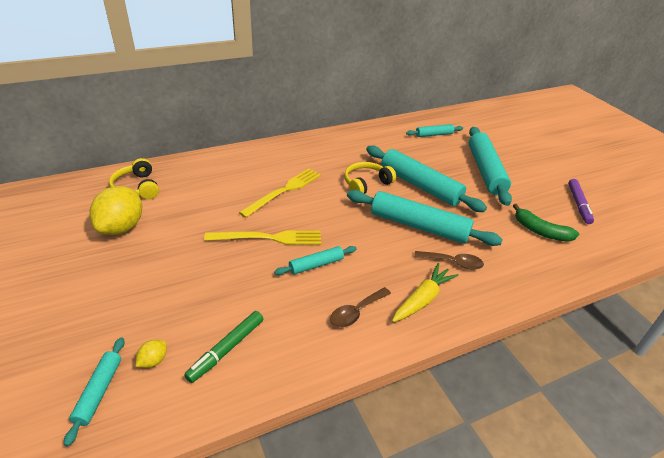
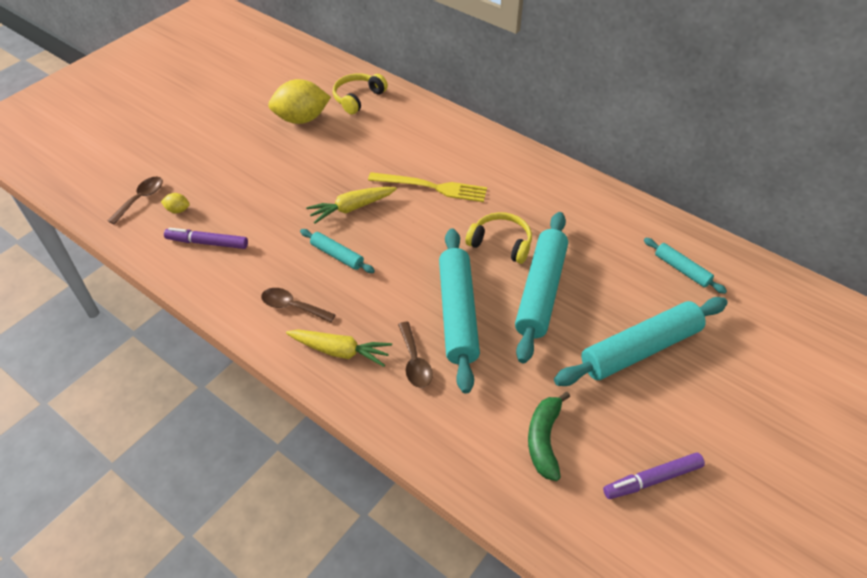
camera: 65 degrees right, 10 degrees up
(99, 391) = (141, 199): turquoise rolling pin -> brown spoon
(227, 349) = (207, 243): green marker -> purple marker
(268, 238) = (351, 208): yellow fork -> yellow carrot

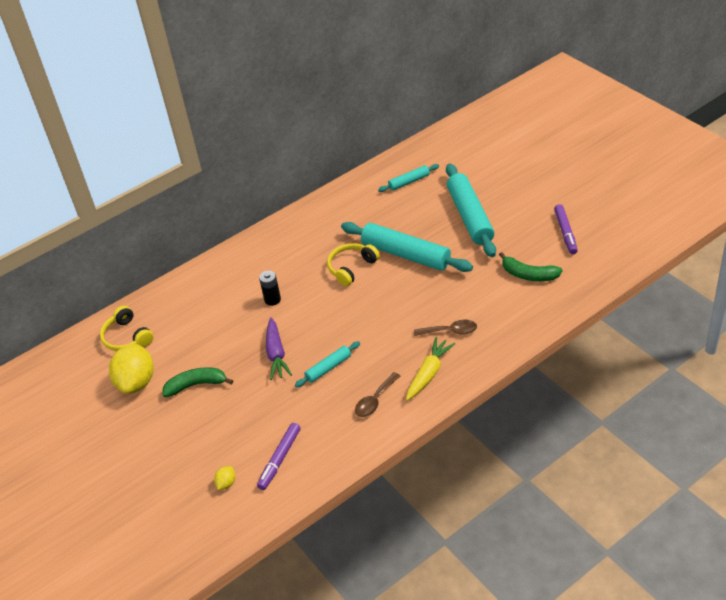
camera: 70 degrees left, 5 degrees down
(141, 199) = (197, 515): brown spoon -> none
(302, 159) = (196, 385): none -> green banana
(351, 208) = (276, 354): yellow carrot -> purple carrot
(432, 187) = (272, 300): yellow fork -> black battery
(458, 313) = (413, 302): turquoise rolling pin -> none

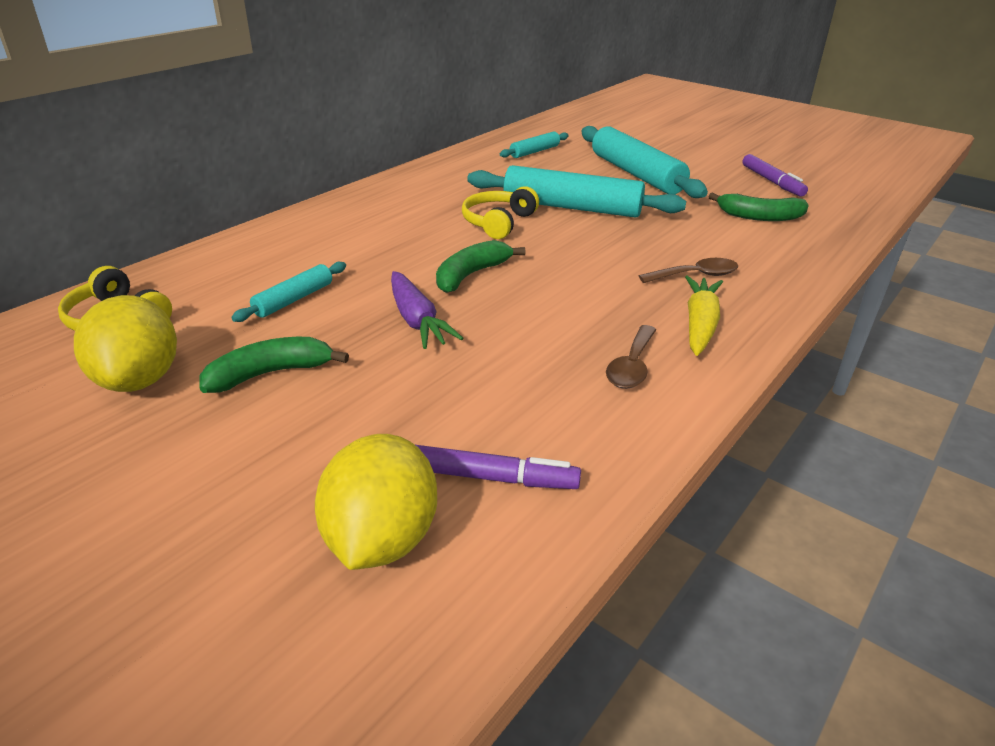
camera: 20 degrees left, 10 degrees down
(226, 483) = (381, 539): yellow lemon -> yellow lemon, size x2.35
(272, 300) = (385, 259): black battery -> none
(280, 459) = (490, 477): purple marker -> purple marker turned 90 degrees counterclockwise
(317, 318) = (471, 275): none -> green banana
(328, 368) = (521, 331): turquoise rolling pin -> turquoise rolling pin (294, 299)

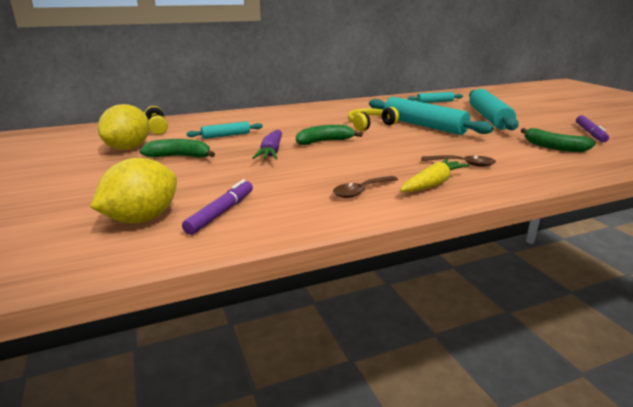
camera: 30 degrees right, 10 degrees down
(490, 477) = (221, 212): purple marker -> purple marker turned 105 degrees counterclockwise

